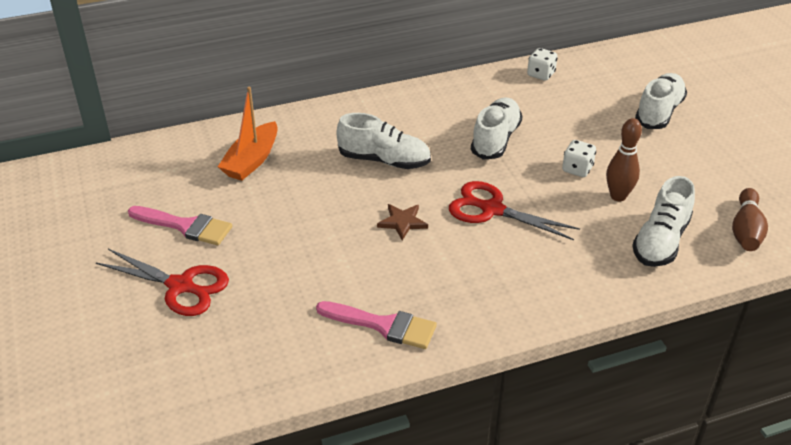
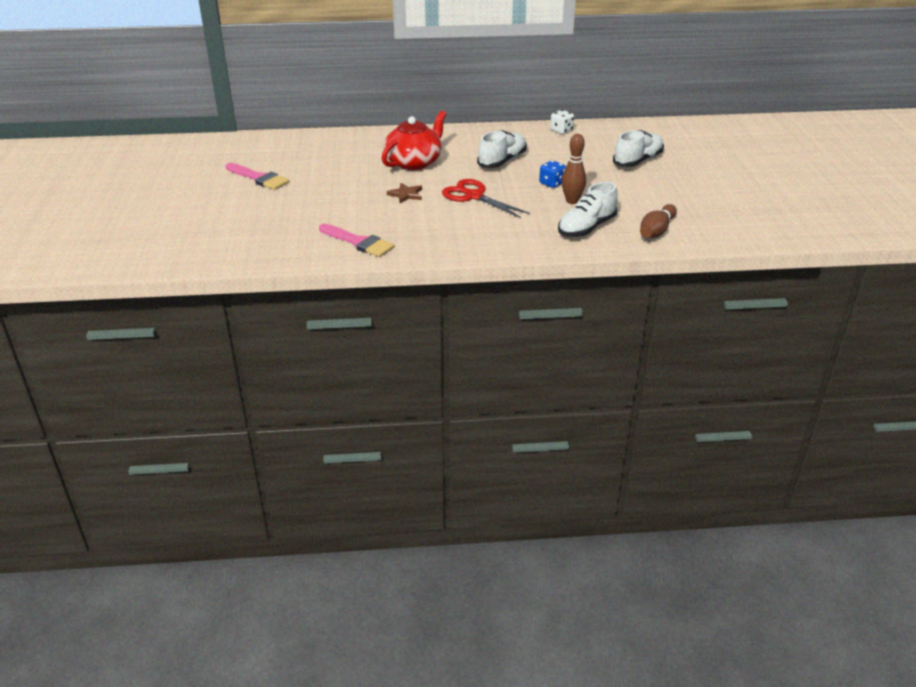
camera: 15 degrees right, 5 degrees down
(180, 286) = (238, 206): red scissors -> none
(252, 160) = (323, 151): orange boat -> none
(384, 160) = (414, 162): white shoe -> red teapot
(577, 169) = (551, 183): white dice -> blue dice

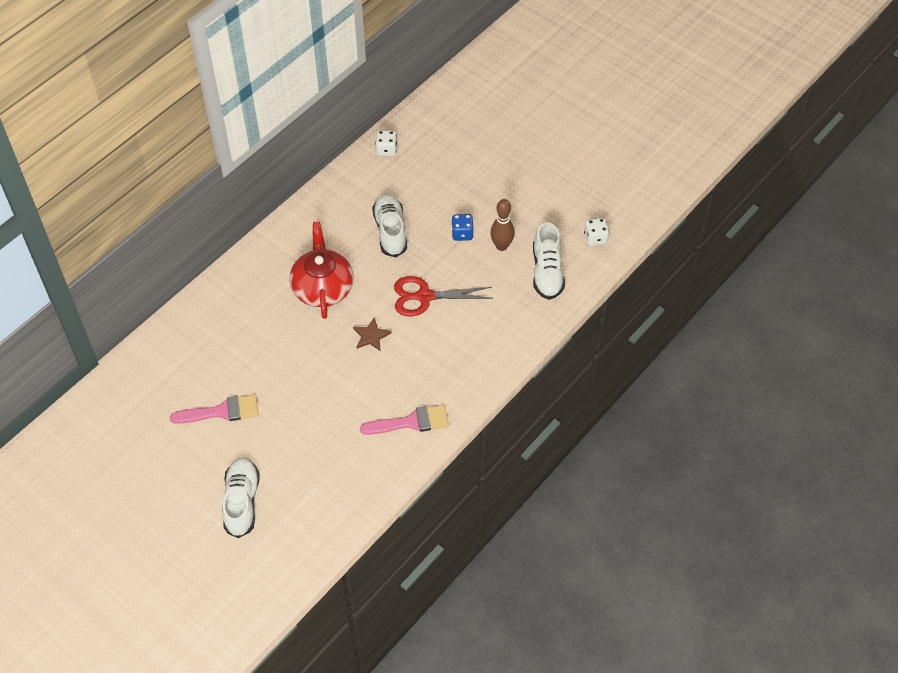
camera: 45 degrees left, 20 degrees up
(637, 161) = (491, 152): white shoe -> white shoe (242, 502)
(656, 231) = (595, 238): brown bowling pin -> white dice

